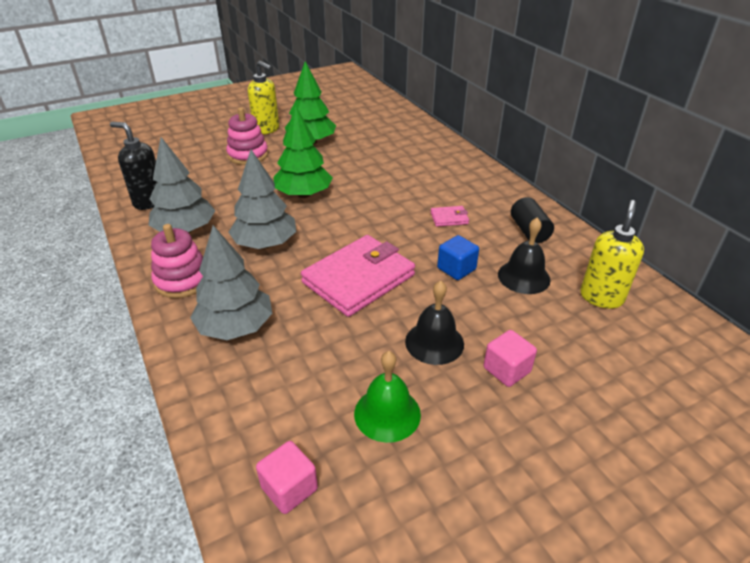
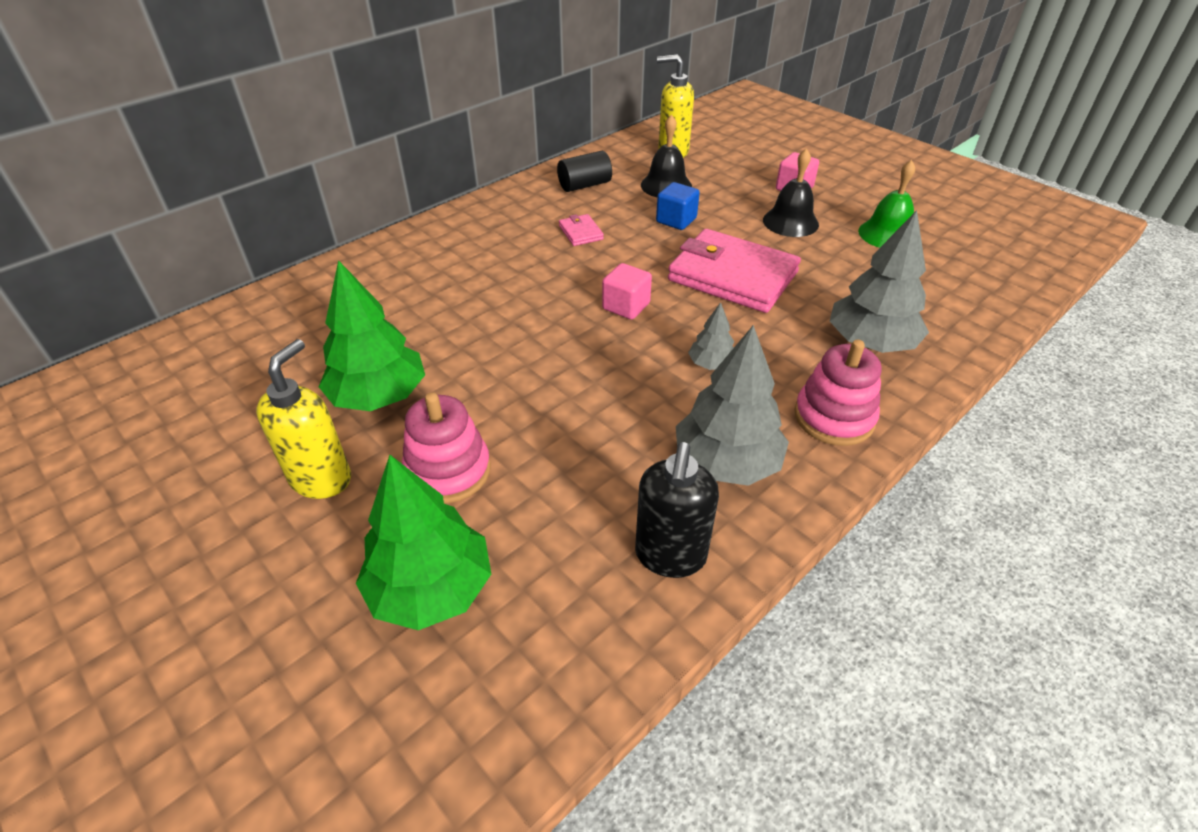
camera: 105 degrees left, 5 degrees up
(265, 244) = (711, 364): grey tree -> grey tree, size x0.50
(289, 488) = (994, 265): pink cube -> pink cube (626, 306)
(304, 194) = (569, 360): green tree -> green tree (431, 588)

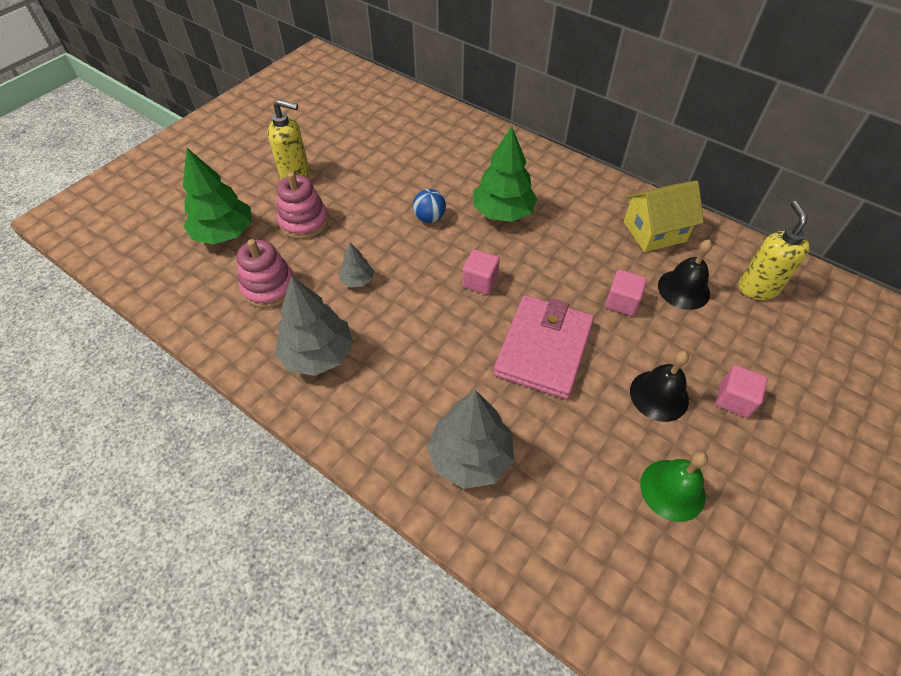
camera: 80 degrees right, 10 degrees up
(379, 396) = (361, 179): green tree -> green tree (503, 212)
(498, 335) = (429, 218): none -> blue ball
(581, 233) = (574, 240): pink wallet -> none
(584, 185) = (654, 232): black cylinder -> yellow house
(670, 556) = (241, 329): black soap dispenser -> none
(676, 220) = (622, 302): blue cube -> pink cube
(711, 364) = (419, 340): grey tree -> grey tree (357, 280)
(834, 417) = (370, 422): pink stacking toy -> pink stacking toy (269, 287)

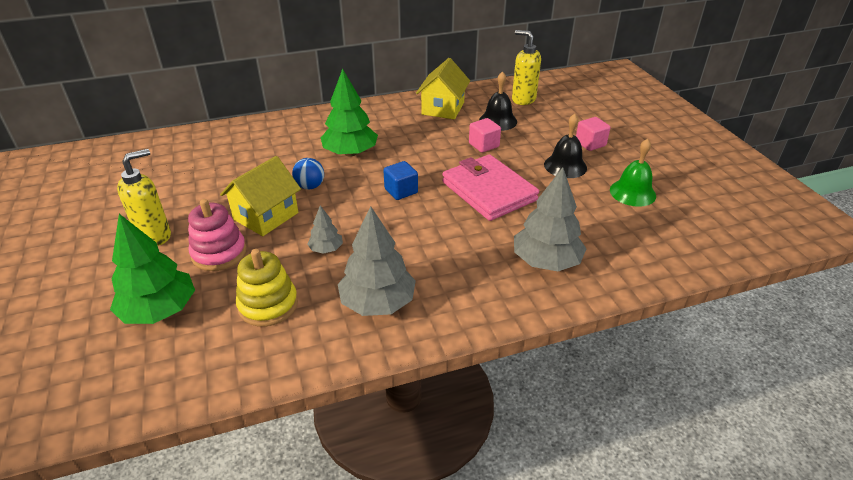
camera: 55 degrees left, 15 degrees down
(269, 287) = (268, 305): pink stacking toy -> yellow stacking toy
(367, 218) = (266, 216): none -> yellow house
(480, 281) = (401, 191): pink cube -> blue cube

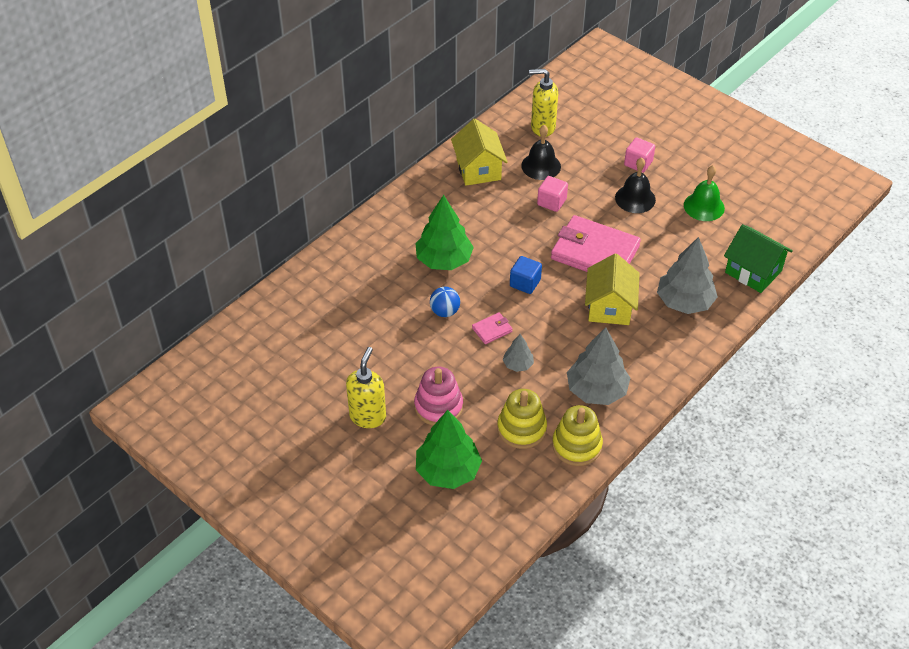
camera: 30 degrees left, 10 degrees up
(266, 216) = (439, 357): yellow house -> yellow house (609, 307)
(303, 346) = (576, 445): none -> yellow stacking toy
(334, 214) = (492, 330): none -> pink wallet
(648, 263) = (753, 272): none -> green house

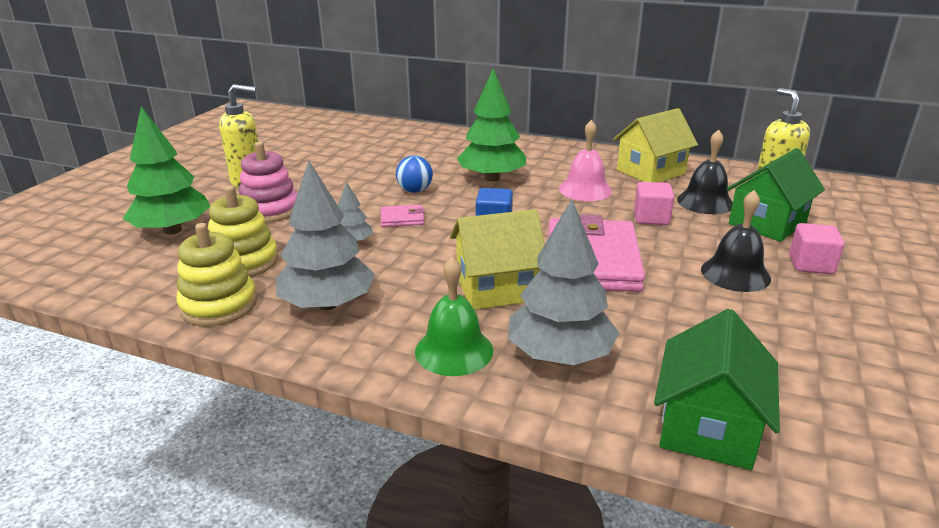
camera: 70 degrees right, 20 degrees down
(492, 216) = (585, 190): none -> pink bell
(492, 330) = (402, 219): pink wallet -> pink wallet turned 45 degrees counterclockwise
(583, 153) = (767, 223): none -> green house
(704, 206) = (803, 339): green bell -> green bell (454, 350)

